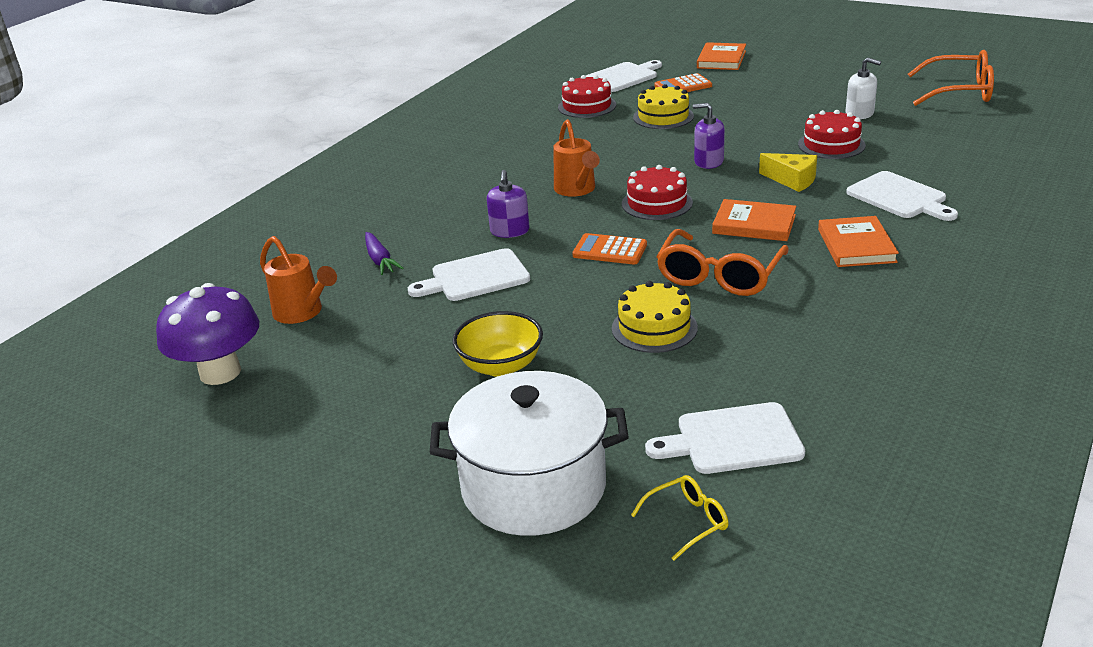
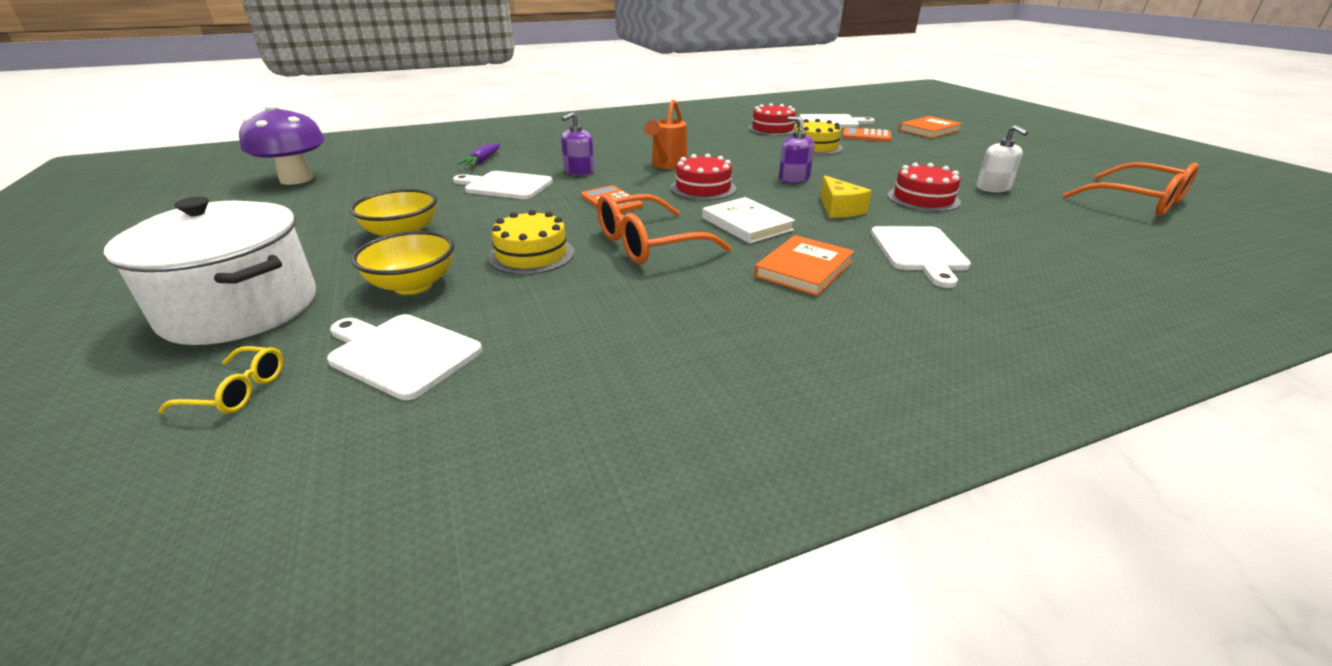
camera: 35 degrees right, 0 degrees up
(302, 313) = (391, 169): orange watering can -> none
(622, 397) = (413, 285): none -> yellow bowl
(754, 224) = (746, 224): orange book -> white book

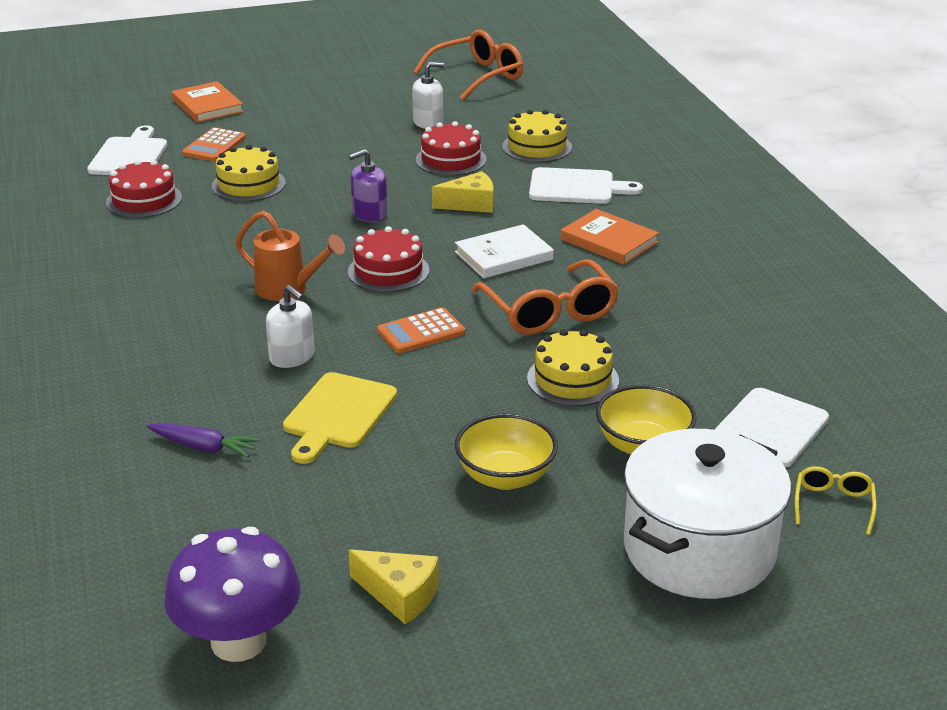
camera: 85 degrees left, 0 degrees up
(297, 210) = (400, 595): none -> yellow cheese
(505, 186) = (338, 415): white cutting board -> yellow cutting board
(579, 171) = (292, 357): purple soap dispenser -> white soap dispenser
(997, 231) = (537, 147): none -> yellow cake

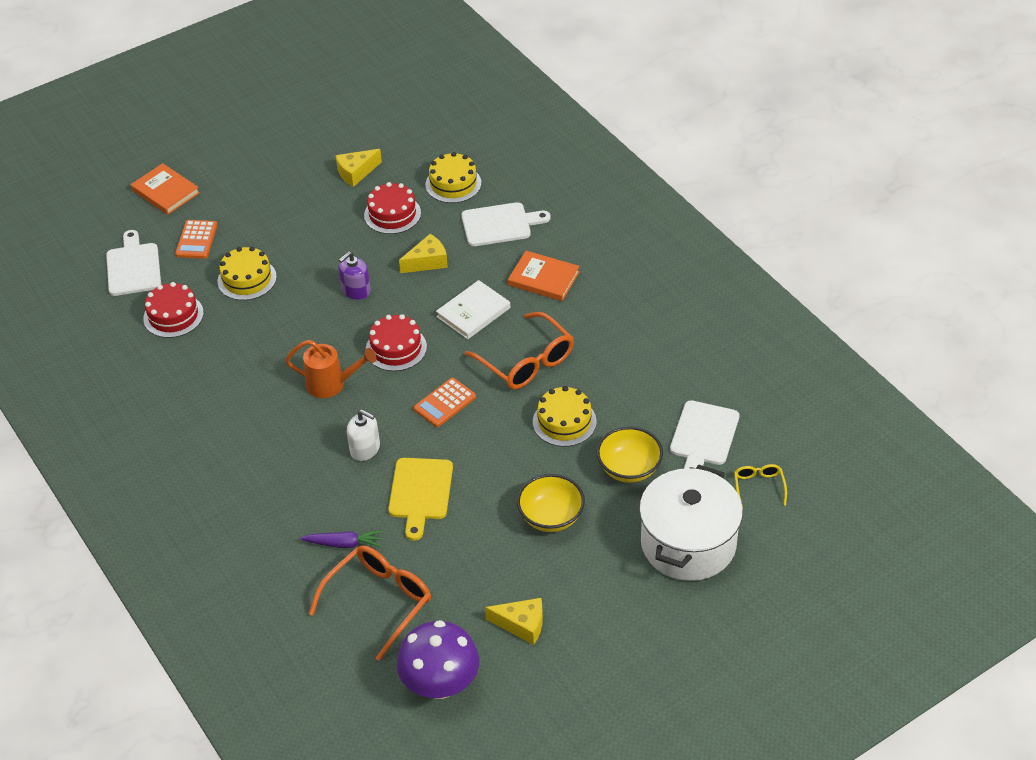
camera: 15 degrees left, 15 degrees up
(428, 122) = (356, 173): white soap dispenser -> yellow cheese
(478, 76) = (373, 104): orange glasses -> orange glasses (379, 601)

